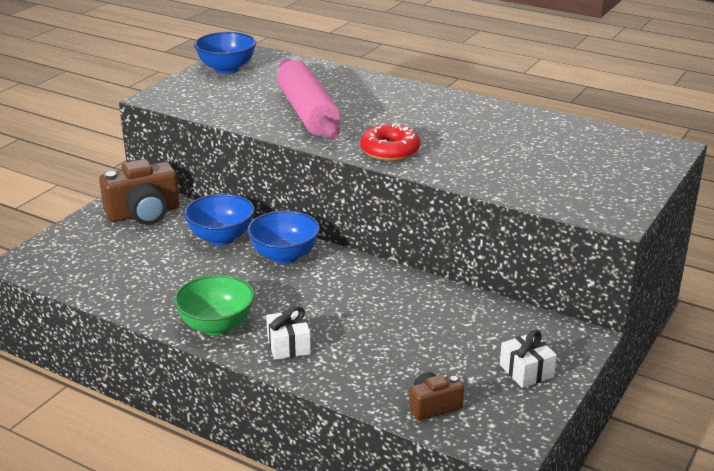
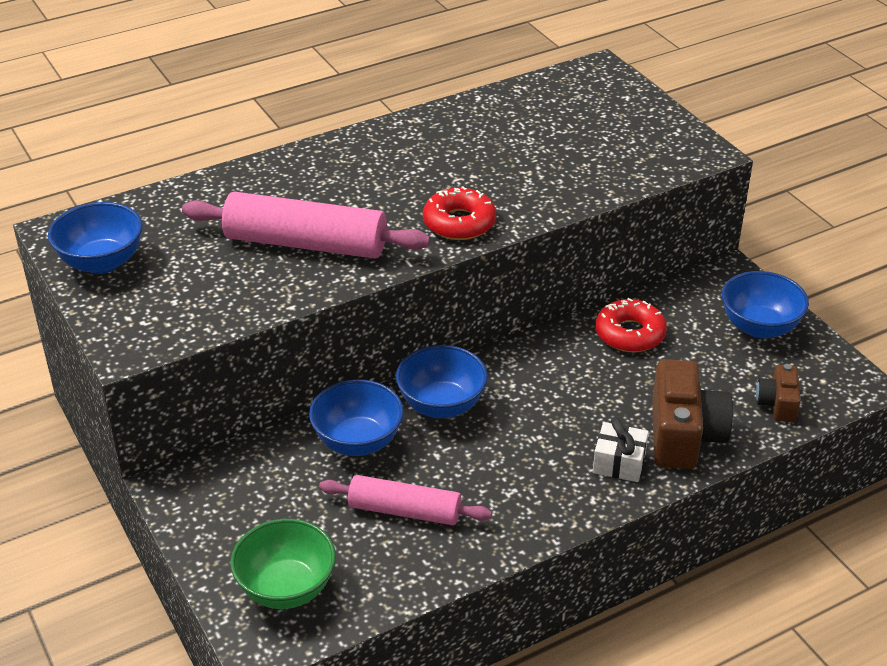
camera: 60 degrees left, 10 degrees up
(144, 213) = (236, 491): brown camera -> brown camera (683, 435)
(169, 274) = (404, 511): none -> pink rolling pin
(216, 326) = (545, 505): green bowl -> green bowl (286, 588)
(445, 309) = (630, 334): none -> red donut
(526, 371) = (759, 327): white gift -> blue bowl

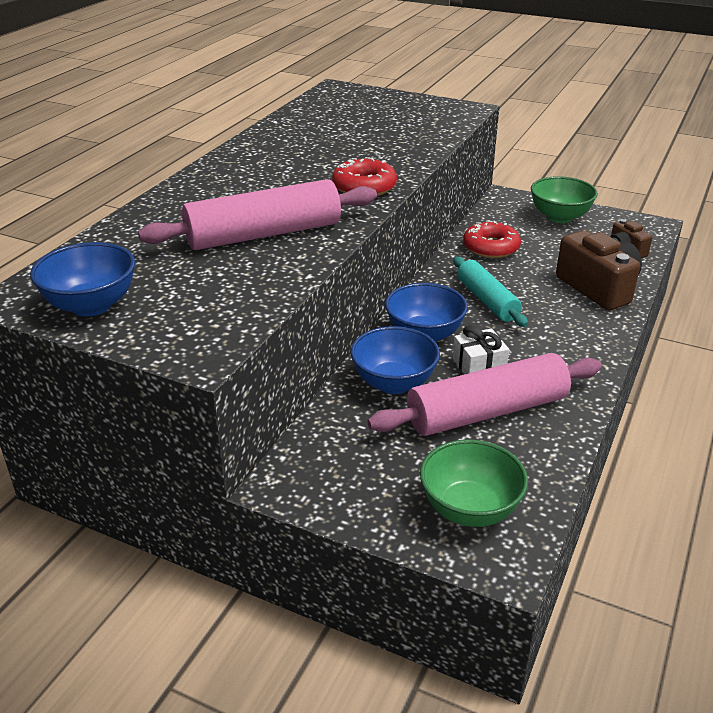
camera: 35 degrees left, 5 degrees down
(404, 511) = (487, 412): pink rolling pin -> pink rolling pin, size x1.56
(547, 395) = (487, 300): none -> turquoise rolling pin
(619, 463) = (583, 319): white gift -> white gift (479, 365)
(759, 327) = (559, 217): blue bowl -> green bowl

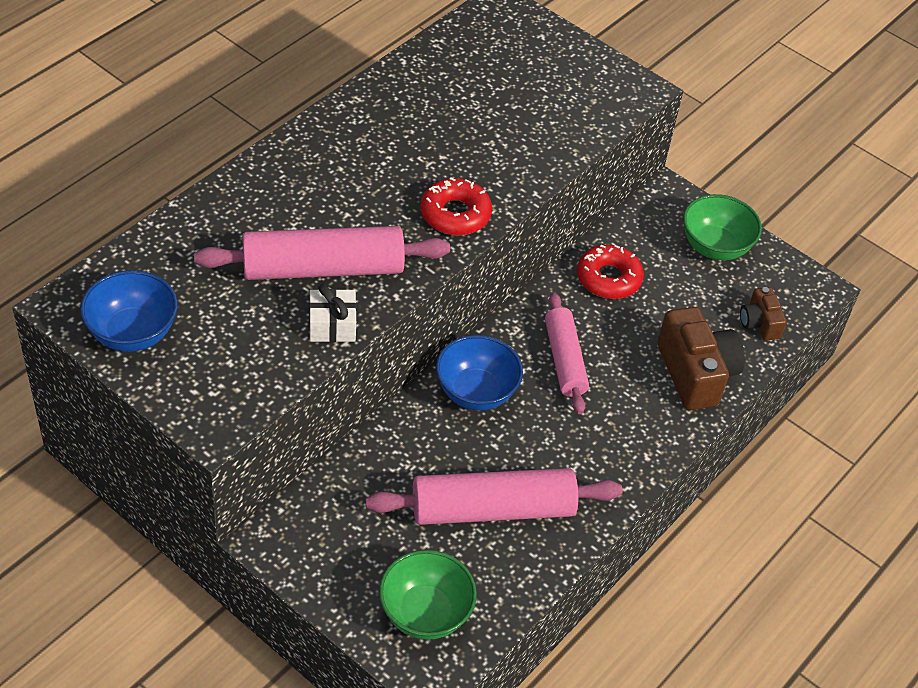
camera: 10 degrees right, 15 degrees up
(394, 383) = (418, 449): blue bowl -> none
(479, 365) = (512, 448): white gift -> white gift (332, 325)
(487, 300) = (564, 360): turquoise rolling pin -> pink rolling pin

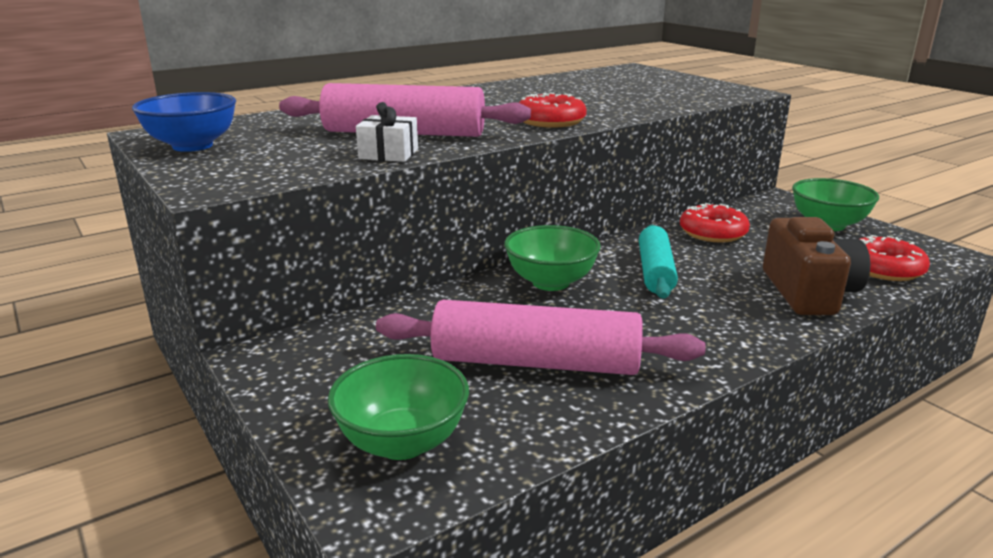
camera: 20 degrees right, 25 degrees down
(476, 392) = (550, 282): blue bowl -> green bowl
(564, 360) = (655, 272): pink rolling pin -> turquoise rolling pin
(759, 323) = (884, 269): brown camera -> red donut

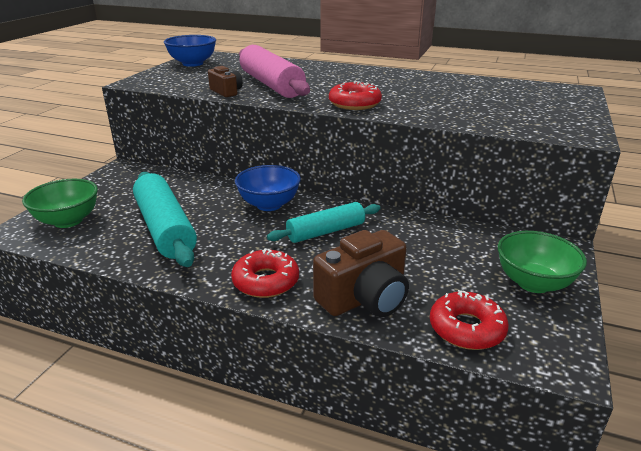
camera: 55 degrees right, 5 degrees up
(388, 154) = (226, 92): white gift -> brown camera
(535, 362) = (165, 228): pink rolling pin -> turquoise rolling pin
(550, 282) = (269, 205): green bowl -> blue bowl
(713, 232) = (429, 236): red donut -> red donut (266, 281)

